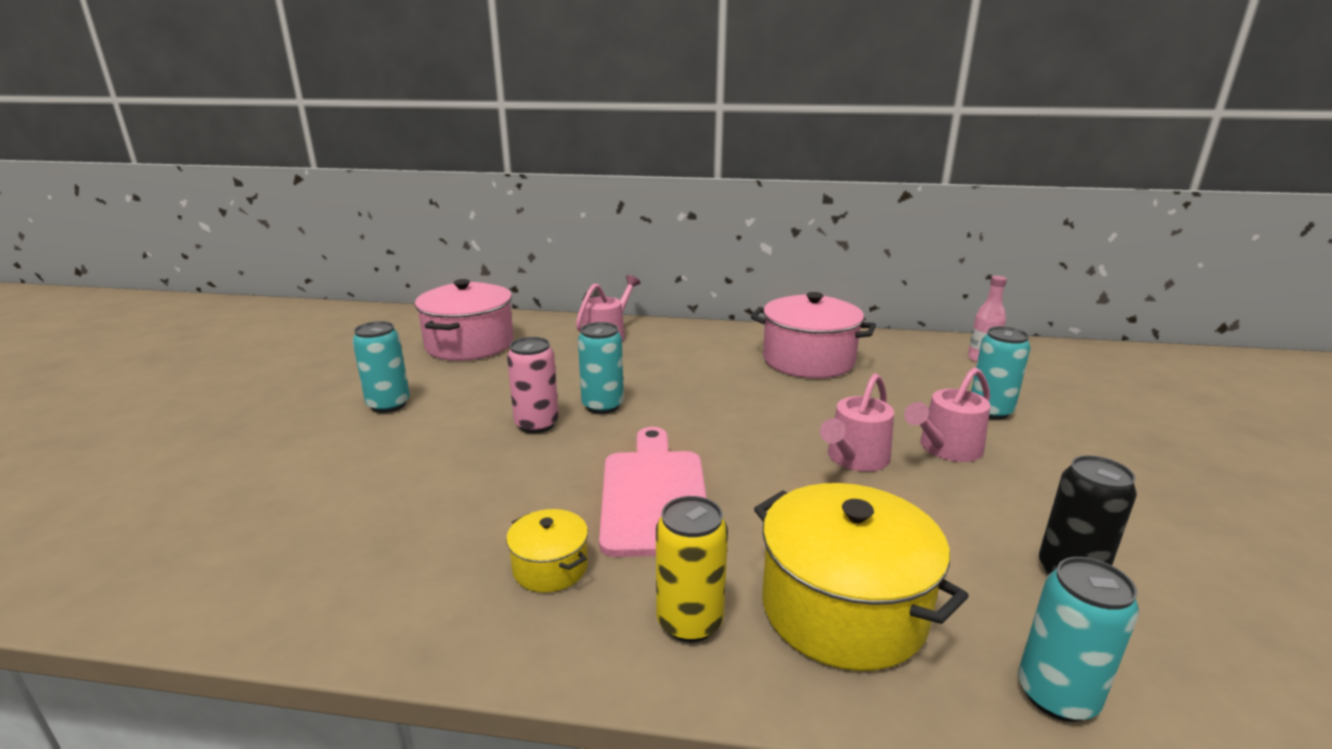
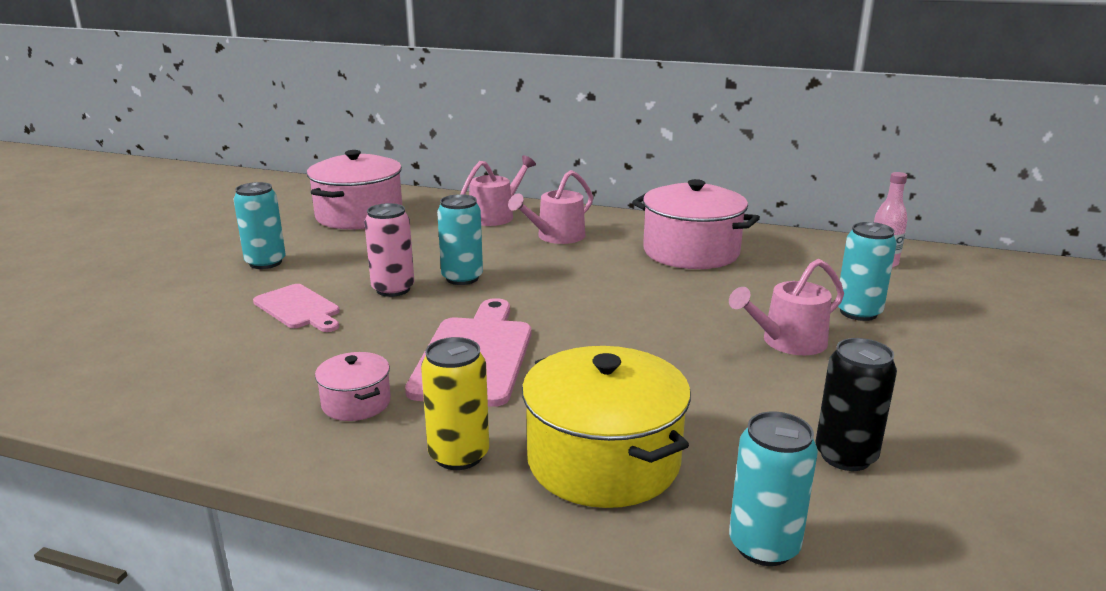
camera: 10 degrees right, 0 degrees up
(444, 456) = (299, 308): none -> pink cutting board
(550, 567) = (356, 403): yellow pot -> pink pot
(855, 458) = (687, 342): pink watering can -> pink watering can (556, 236)

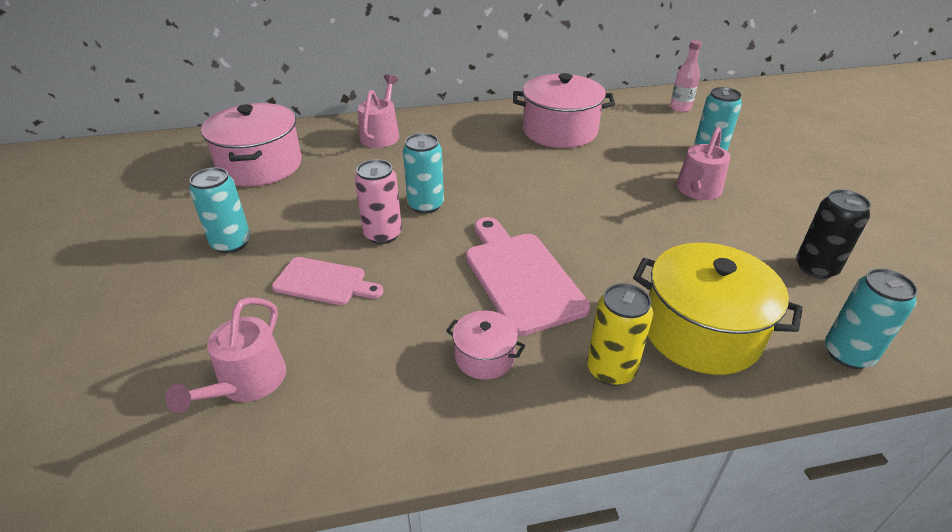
camera: 30 degrees left, 15 degrees up
(556, 236) = (452, 143): pink watering can -> pink watering can (247, 382)

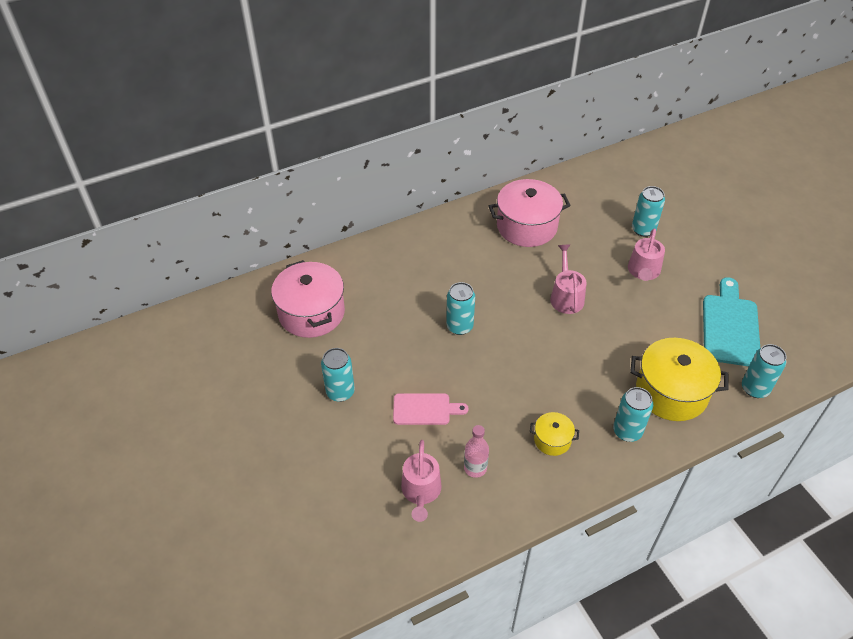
camera: 15 degrees left, 10 degrees up
(381, 135) = (388, 259): pink watering can -> pink watering can (566, 297)
(382, 234) = (442, 360): pink can -> none
(484, 357) = (552, 440): pink pot -> yellow pot
(520, 277) = (551, 375): pink cutting board -> none
(611, 370) = (627, 431): yellow can -> turquoise can
(680, 108) = (611, 180): pink bottle -> pink bottle (475, 468)
(816, 268) = (730, 326): black can -> turquoise cutting board

